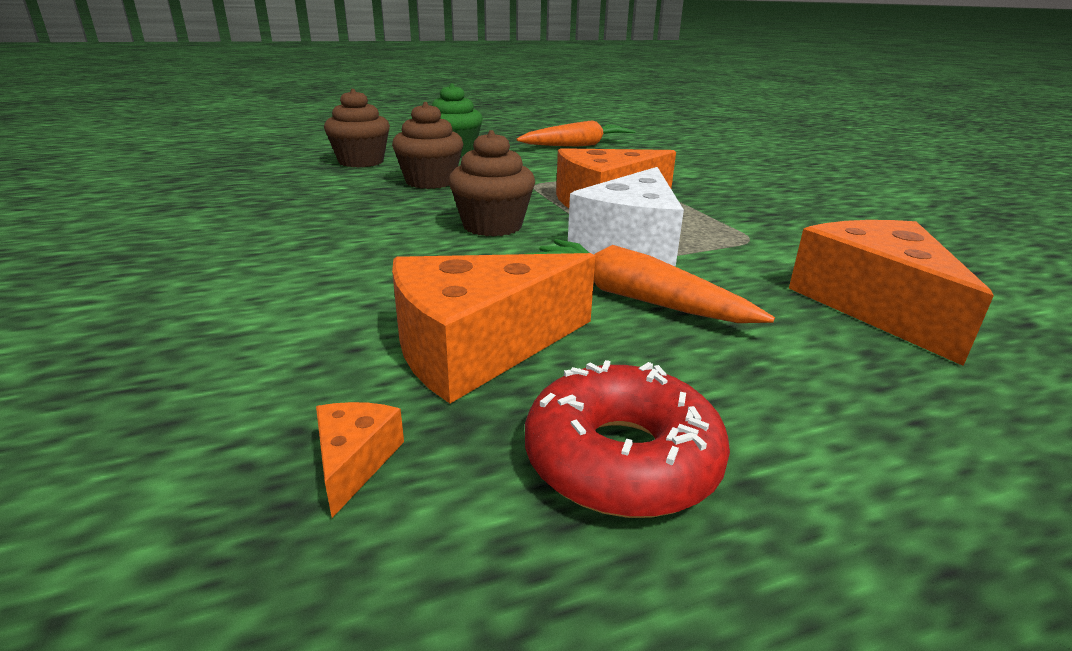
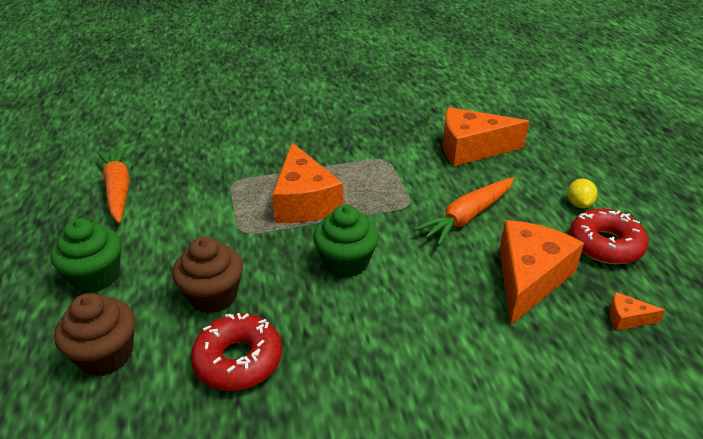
camera: 80 degrees left, 10 degrees up
(341, 195) = (238, 360): none -> red donut
(477, 348) = (529, 278): orange cheese -> orange cheese turned 135 degrees counterclockwise
(492, 226) = (346, 262): brown cupcake -> green cupcake
(630, 242) = (386, 204): white cheese -> none
(778, 432) = (579, 204): none -> yellow lemon

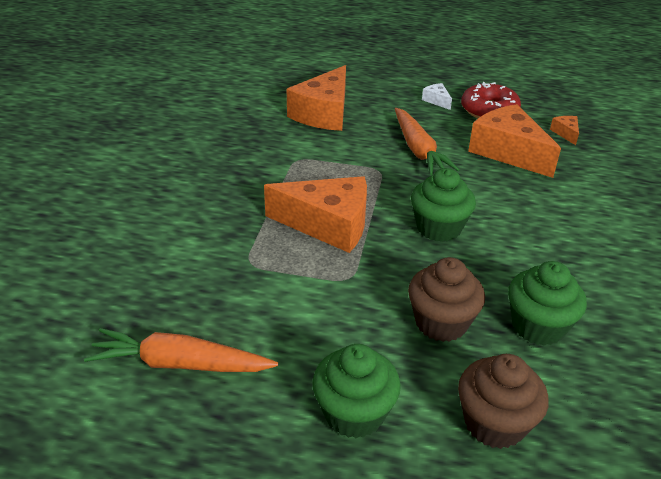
camera: 65 degrees left, 0 degrees up
(238, 360) = (538, 326): red donut -> green cupcake
(579, 204) = (437, 101): yellow lemon -> white cheese
(627, 318) = (565, 133): orange cheese -> orange cheese turned 135 degrees clockwise

